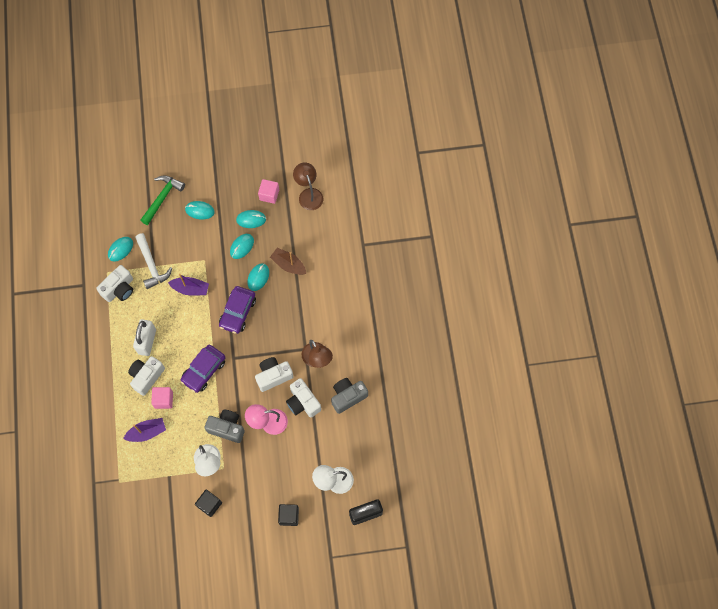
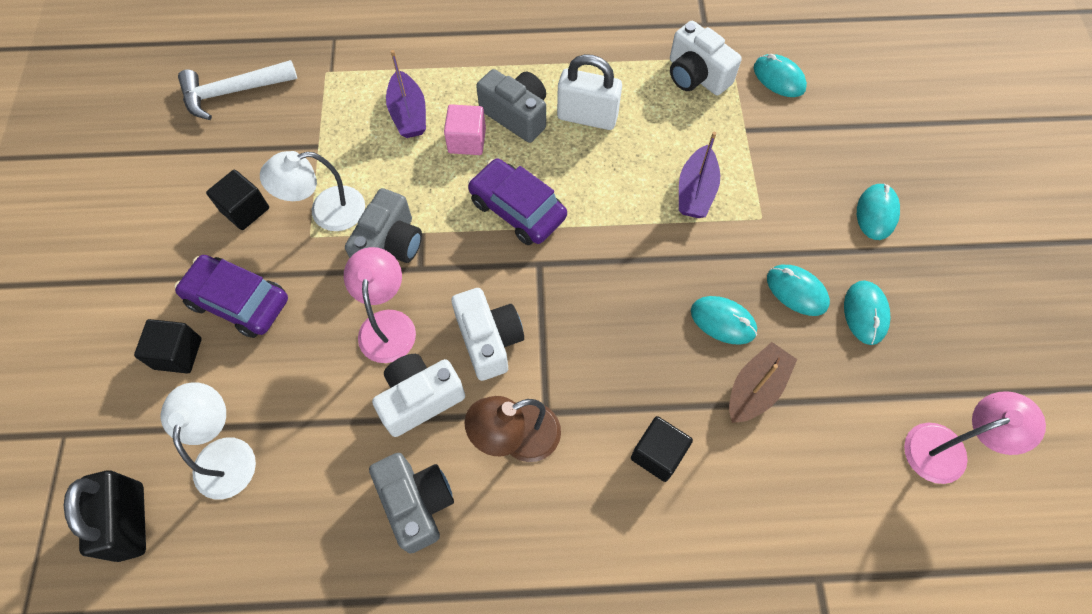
camera: 95 degrees right, 5 degrees down
(146, 377) = (516, 115): white camera -> grey camera
(151, 265) = (747, 127): white hammer -> white hammer (233, 92)
(162, 198) = (898, 147): green hammer -> none
(238, 312) = (641, 276): purple car -> purple car (238, 301)
(269, 195) = (933, 356): pink cube -> none
(309, 194) = (947, 449): brown lamp -> pink lamp
(319, 303) = (658, 454): none -> black cube

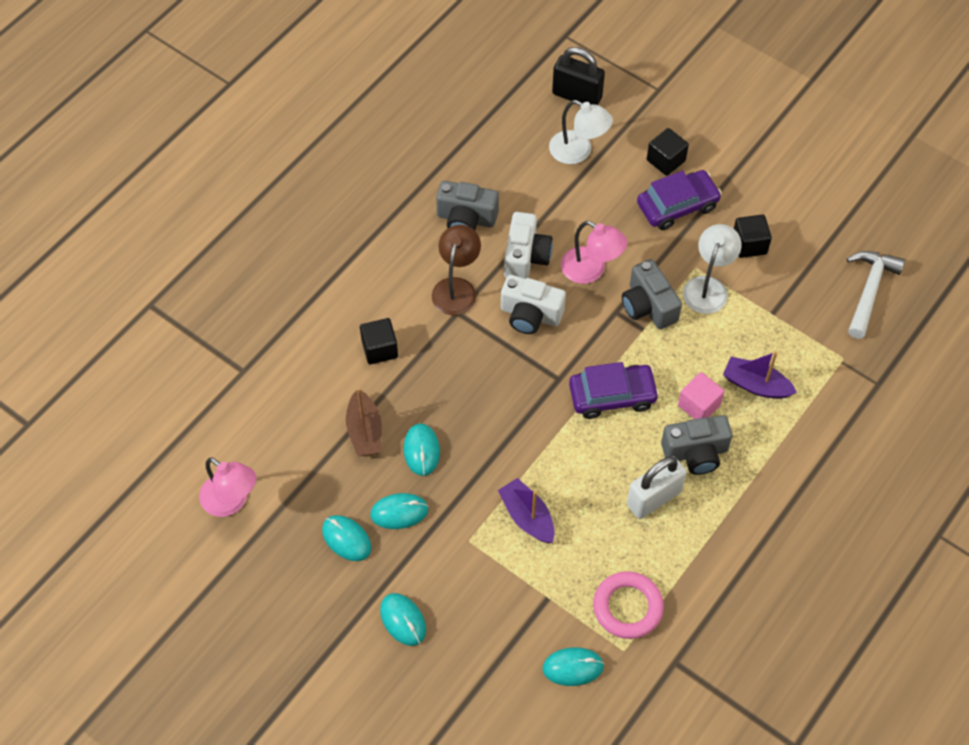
camera: 130 degrees right, 5 degrees down
(696, 76) = (627, 607): white camera -> pink ring
(723, 321) = (421, 450): turquoise mouse -> turquoise mouse turned 75 degrees counterclockwise
(947, 449) = (231, 501): pink lamp -> pink lamp turned 75 degrees counterclockwise

